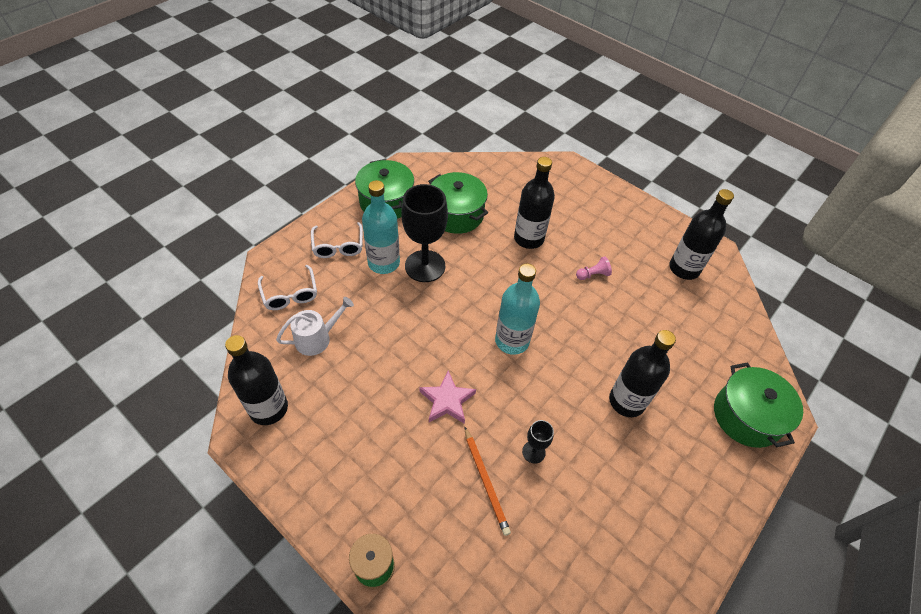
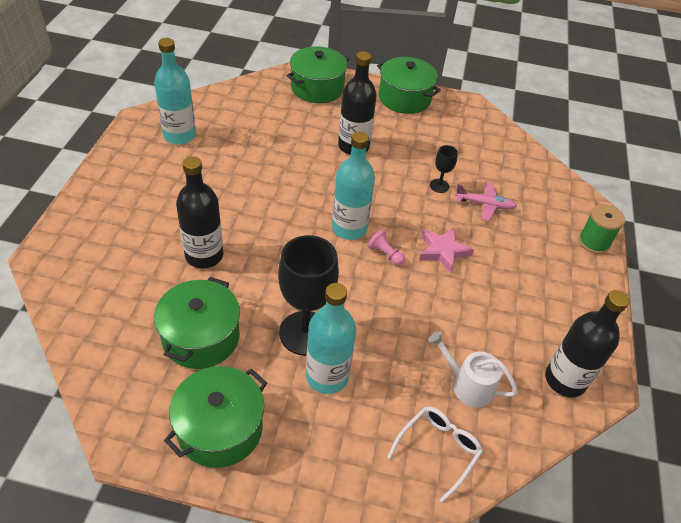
camera: 120 degrees left, 5 degrees down
(338, 246) = (333, 442): white glasses -> none
(486, 481) = (484, 205): orange pencil -> pink plane
(593, 275) = (227, 193): pink pawn -> pink pawn (385, 254)
(684, 269) = (179, 135): black bottle -> turquoise bottle
(707, 510) = (404, 98): none -> green pot

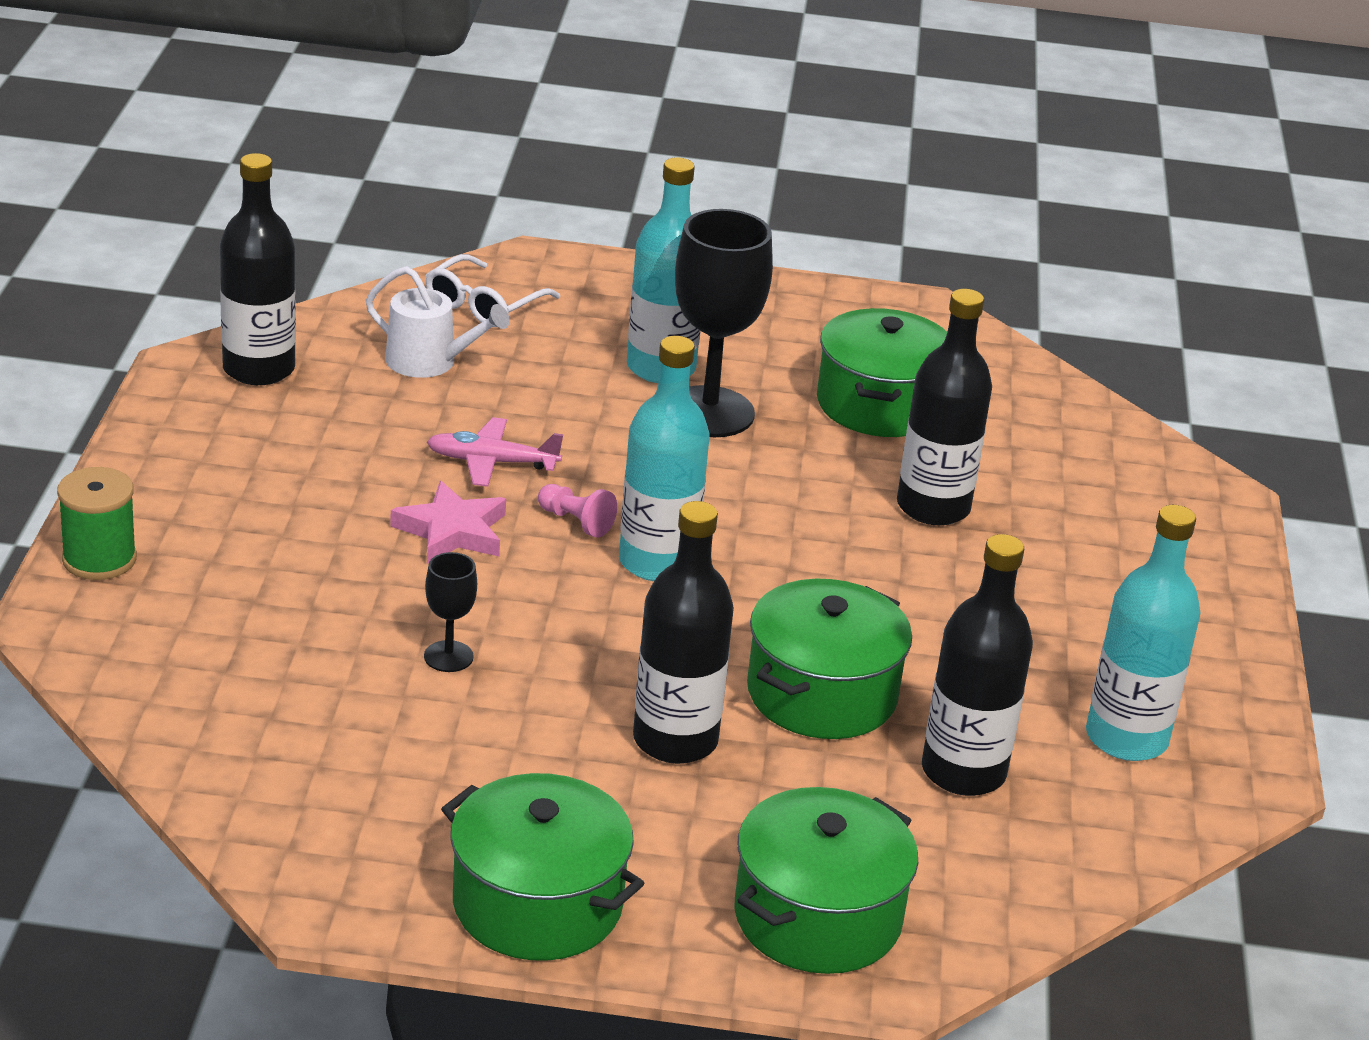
camera: 175 degrees right, 15 degrees down
(220, 428) = (804, 320): green pot -> green pot (822, 693)
(249, 128) = (963, 772): none -> black bottle
(484, 205) = (341, 621): pink plane -> pink plane (492, 462)

